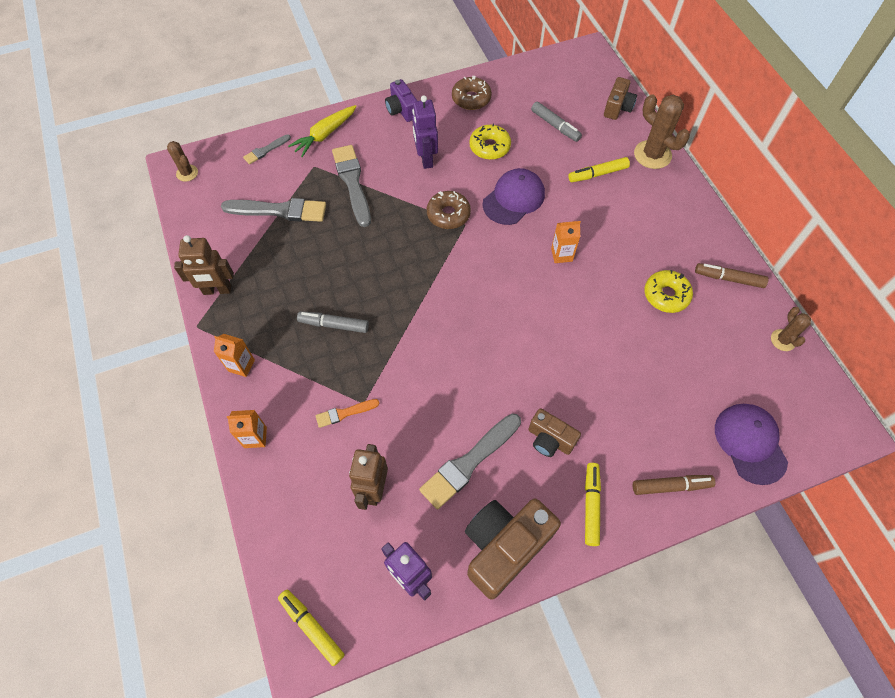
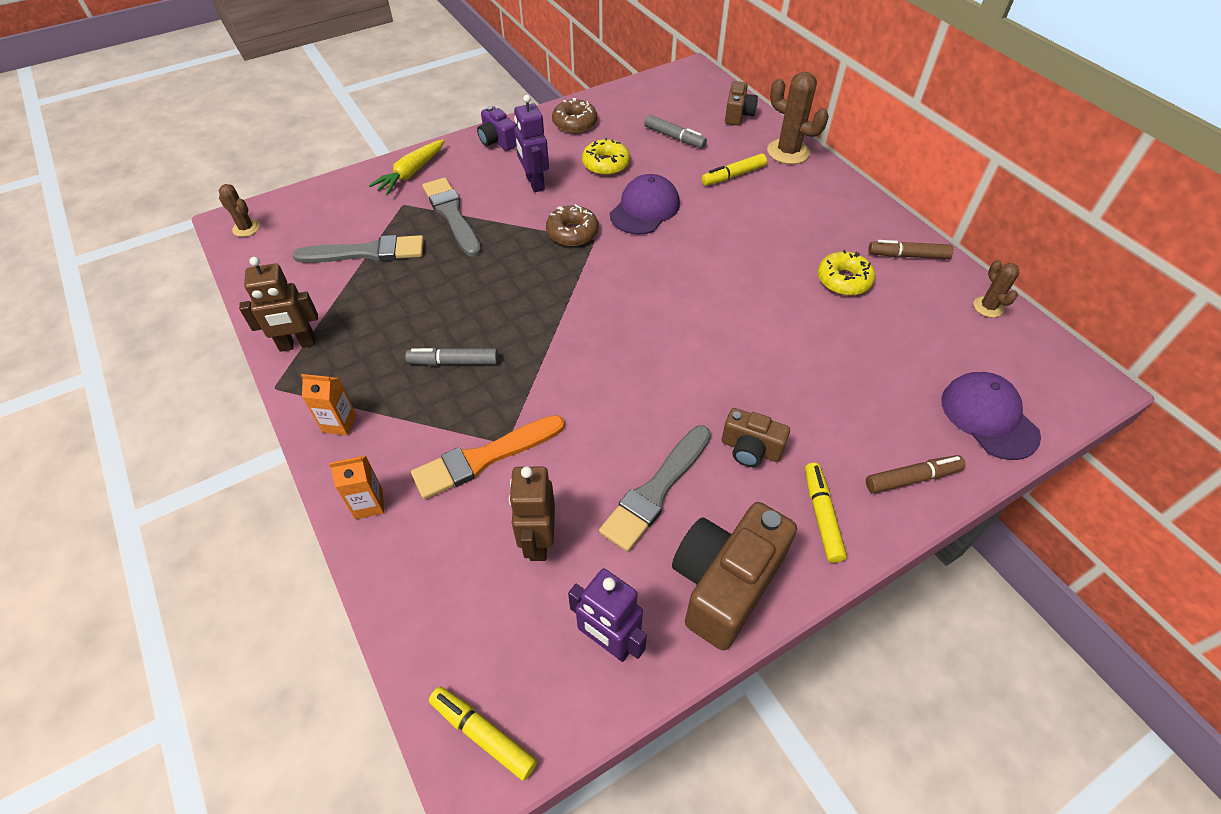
camera: 10 degrees left, 10 degrees down
(266, 150) = (342, 195): grey brush -> none
(344, 413) = (484, 458): orange brush -> orange brush, size x1.90
(561, 254) = (713, 256): orange carton -> none

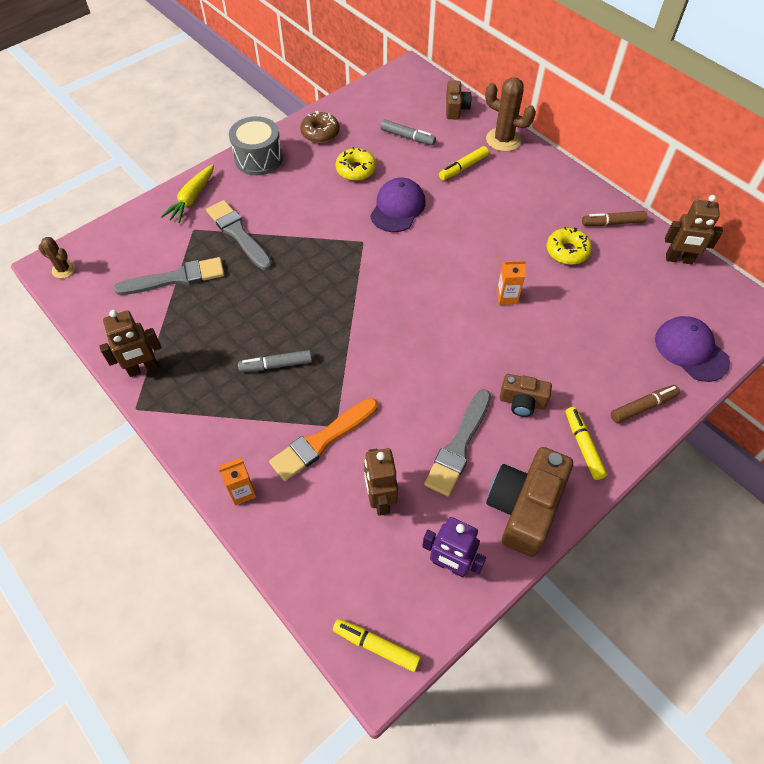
camera: 10 degrees left, 5 degrees up
(339, 423) = (199, 430): orange carton -> orange carton (507, 297)
(498, 141) = (258, 158): purple camera -> grey drum
(534, 183) = (300, 195): purple robot -> none
(572, 232) = (343, 237): brown donut -> none
(988, 307) = (679, 259): brown cactus -> brown robot

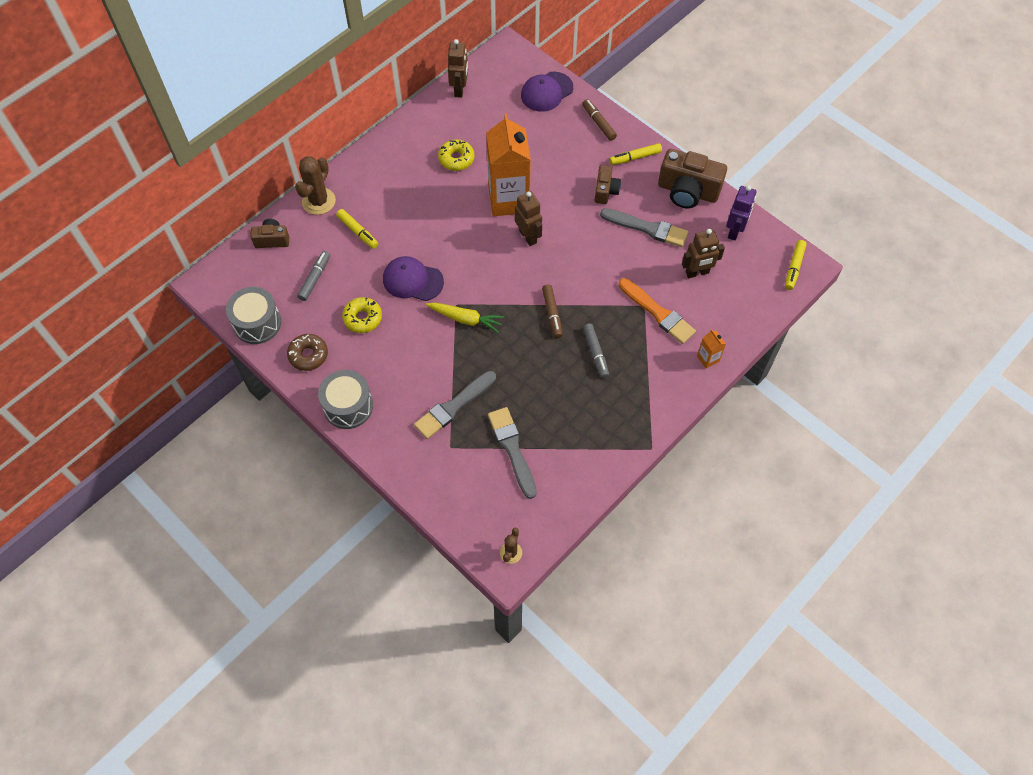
camera: 95 degrees left, 5 degrees up
(143, 368) = (613, 452): brown robot -> brown robot (528, 236)
(192, 199) = (409, 457): yellow carrot -> yellow carrot (465, 319)
(361, 101) = (257, 323): none -> grey drum
(507, 297) = (508, 199): orange carton -> orange carton, size x2.44
(612, 223) = (422, 127): brown marker -> brown marker (552, 314)

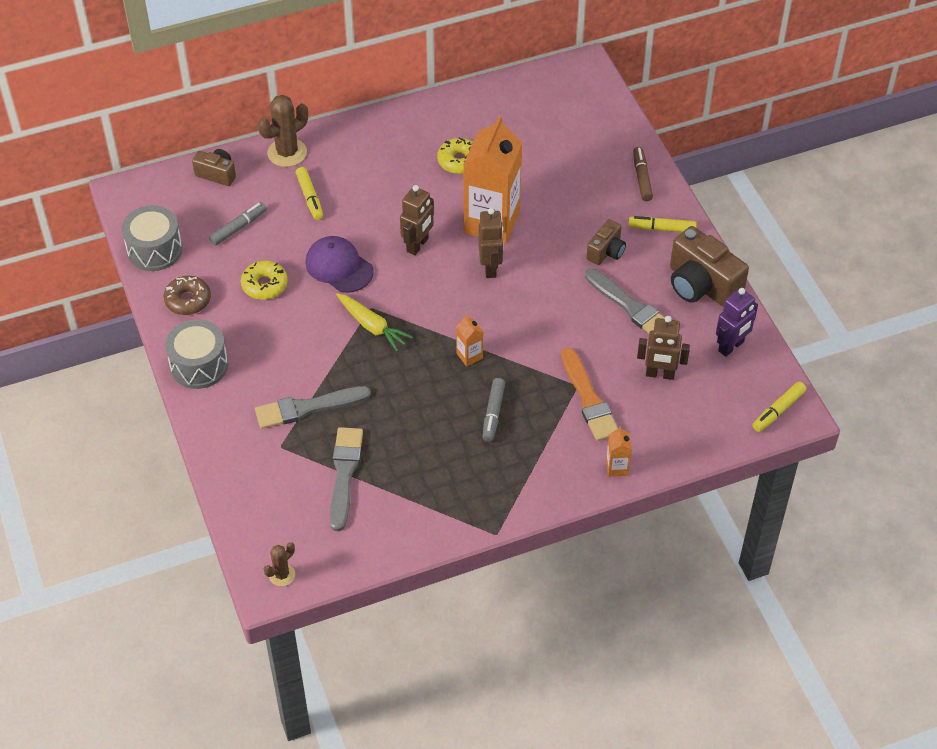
camera: 25 degrees right, 10 degrees down
(459, 89) = (505, 91): brown robot -> brown robot (418, 245)
(546, 92) = (602, 125): purple cap -> none
(552, 314) = (469, 356): brown marker -> orange carton

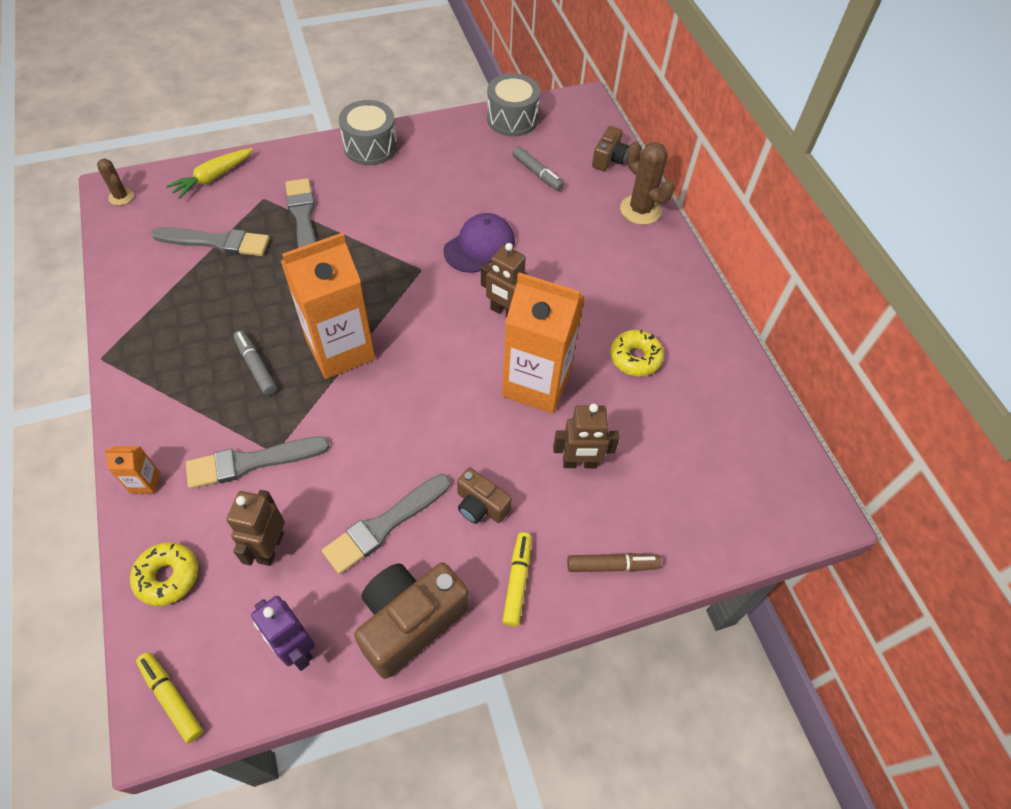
camera: 90 degrees right, 5 degrees up
(188, 300) = (449, 140): brown donut -> none
(264, 285) = (461, 191): yellow donut -> yellow donut (167, 577)
(310, 197) = (577, 226): yellow marker -> none
(372, 326) = (396, 269): yellow carrot -> yellow carrot (213, 178)
(469, 356) = (340, 350): orange carton -> orange carton, size x2.44
(490, 267) = (466, 378): brown robot -> brown robot (579, 463)
(493, 413) = (256, 366): grey marker -> grey marker turned 45 degrees clockwise
(589, 399) = (251, 462): orange brush -> grey brush

